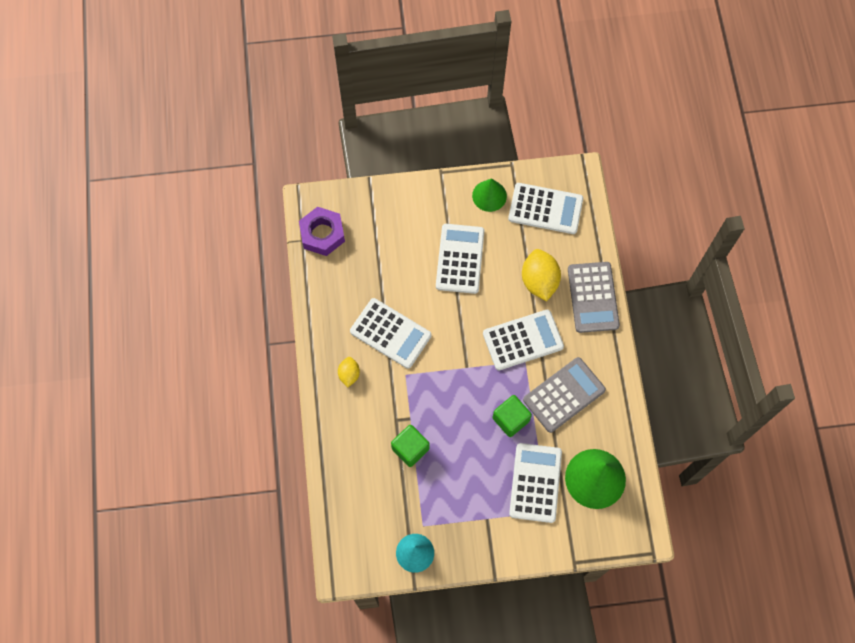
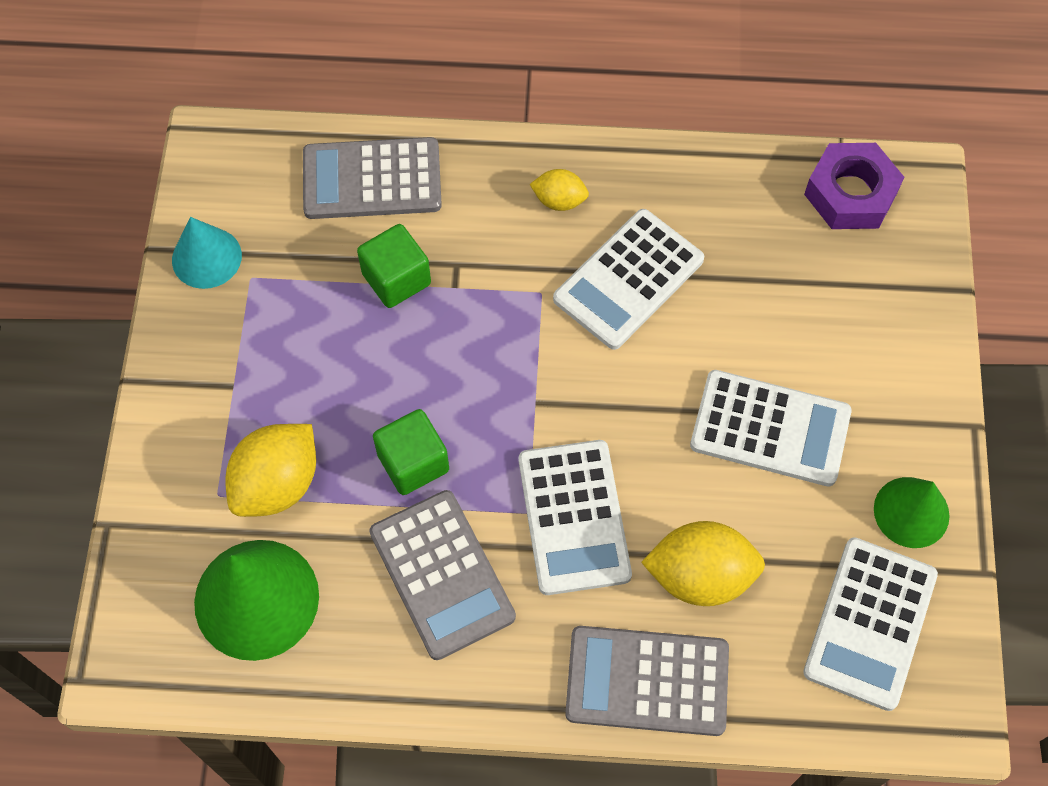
camera: 100 degrees right, 5 degrees down
(351, 474) = (372, 179): none -> grey calculator
(535, 483) = (277, 484): white calculator -> yellow lemon

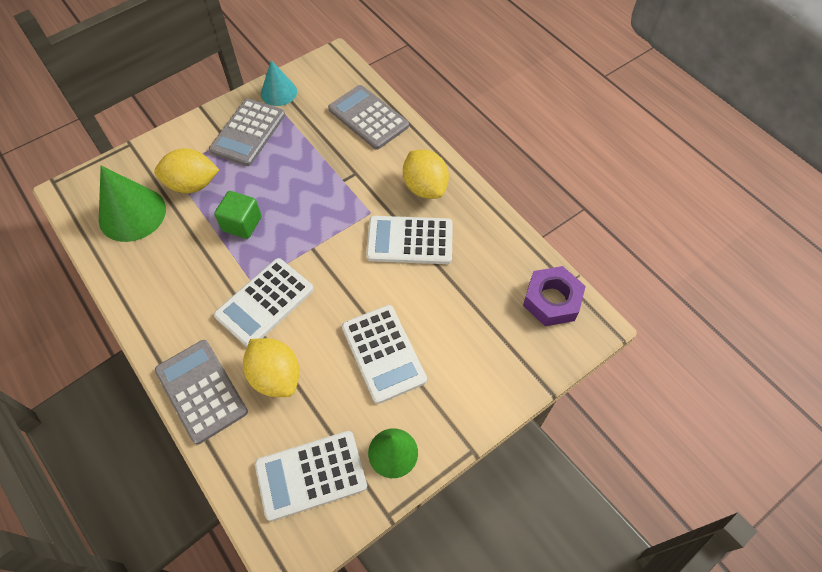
camera: 50 degrees right, 5 degrees down
(396, 279) = (327, 158): green cube -> none
(442, 574) = (194, 271): grey calculator -> grey calculator (248, 132)
(559, 200) = (425, 187): yellow lemon -> yellow lemon, size x1.80

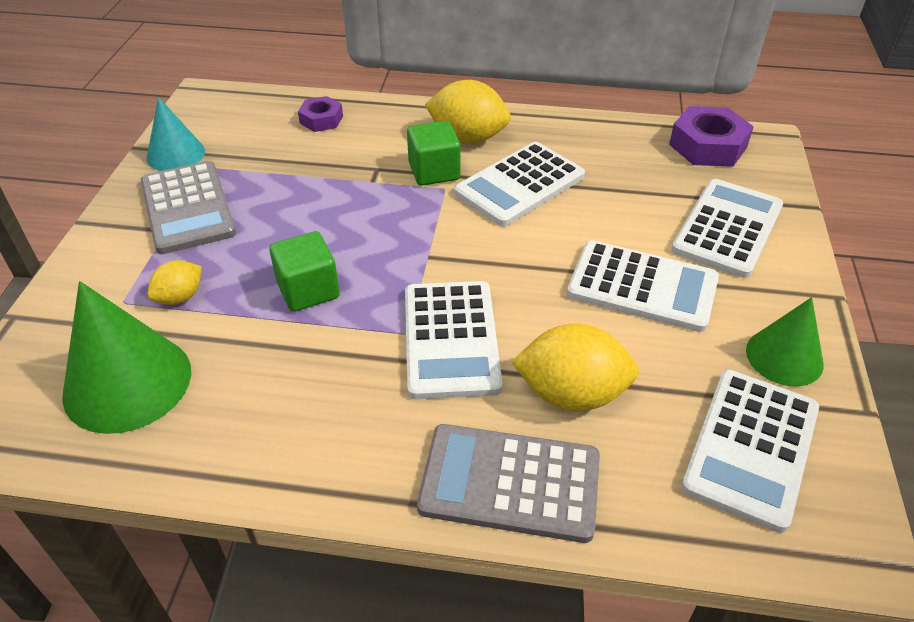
camera: 45 degrees left, 15 degrees down
(192, 184) = (180, 297): yellow lemon -> yellow lemon, size x0.56
(368, 117) = (321, 119): grey calculator -> purple nut
(379, 197) = (434, 171): none -> green cube
(478, 361) = (727, 228): none -> white calculator

